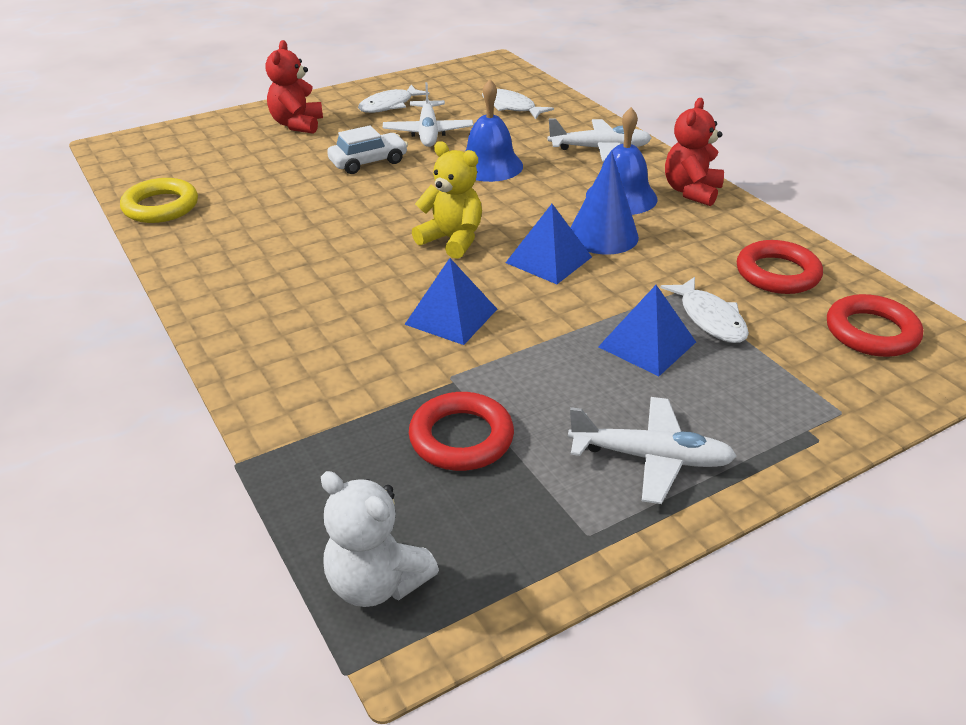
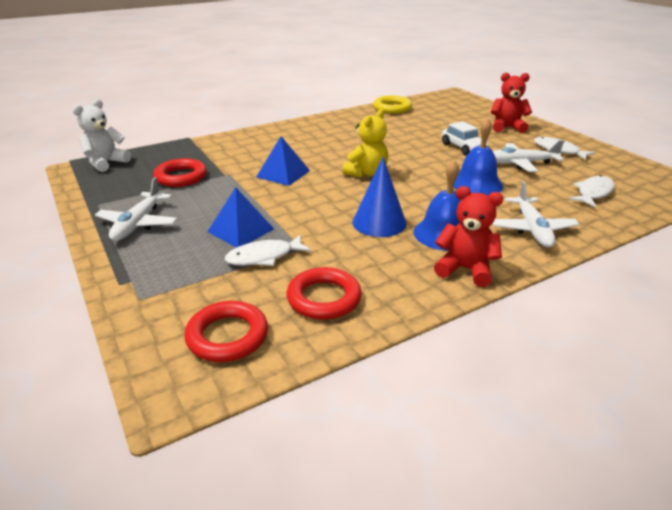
camera: 90 degrees right, 5 degrees down
(549, 260) = (344, 202): blue pyramid -> none

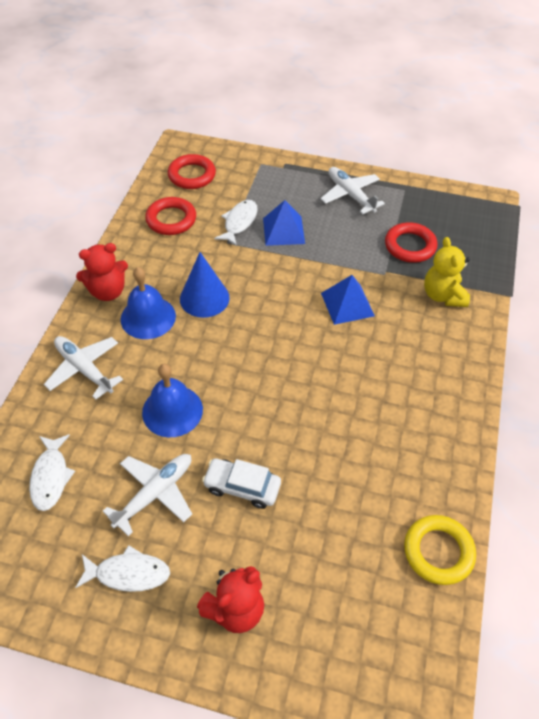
camera: 135 degrees right, 20 degrees up
(106, 163) = (489, 221): white teddy bear -> none
(366, 173) = (284, 356): yellow teddy bear -> yellow teddy bear (443, 295)

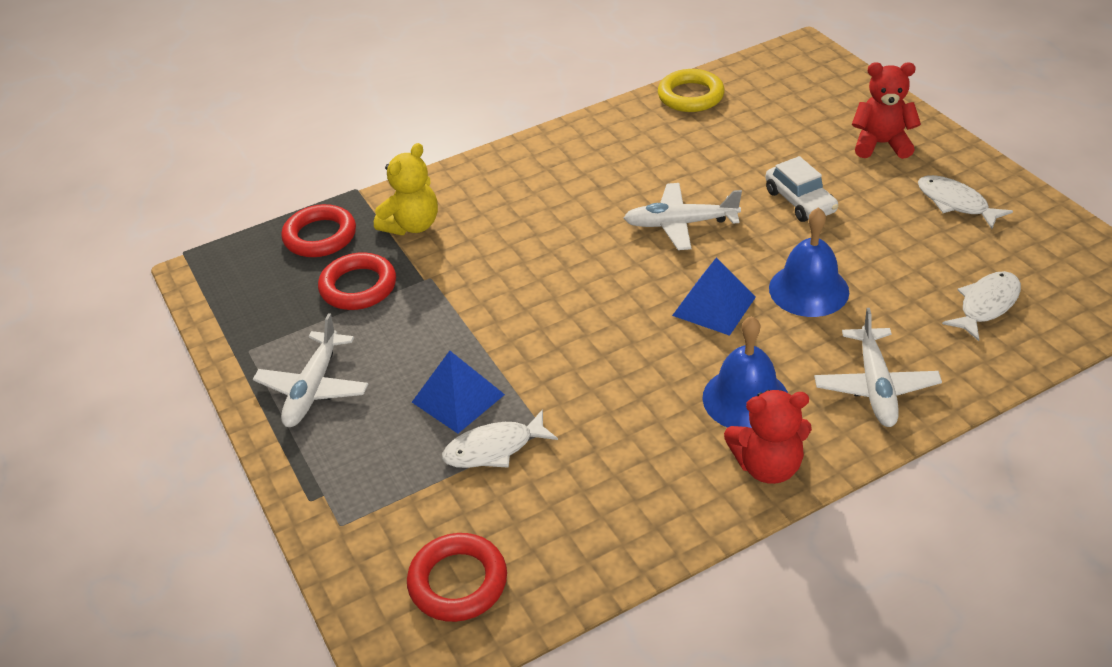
camera: 130 degrees left, 10 degrees down
(108, 291) = (767, 466): red teddy bear -> red teddy bear turned 150 degrees clockwise
(154, 494) = (887, 238): white plane -> white plane (681, 224)
(171, 219) = (576, 520): red ring -> red ring (320, 236)
(204, 298) = (654, 378): blue cone -> none
(347, 304) = (512, 274): blue pyramid -> blue pyramid (714, 306)

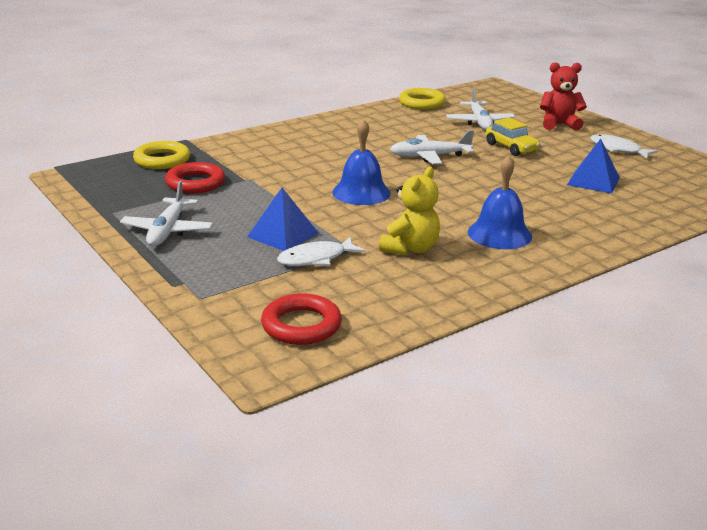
camera: 10 degrees left, 15 degrees down
(320, 236) = (162, 160): red ring -> yellow ring
(412, 225) = (232, 155): yellow teddy bear -> yellow teddy bear (410, 249)
(714, 306) = (464, 192): blue pyramid -> blue pyramid (593, 181)
(767, 466) = (525, 265): red teddy bear -> none
(800, 201) = (511, 148): white car -> yellow car
(808, 289) = (529, 185): blue bell -> blue bell (361, 192)
(875, 386) = (590, 228): white plane -> white plane (479, 122)
(986, 305) = (654, 192): white fish -> none

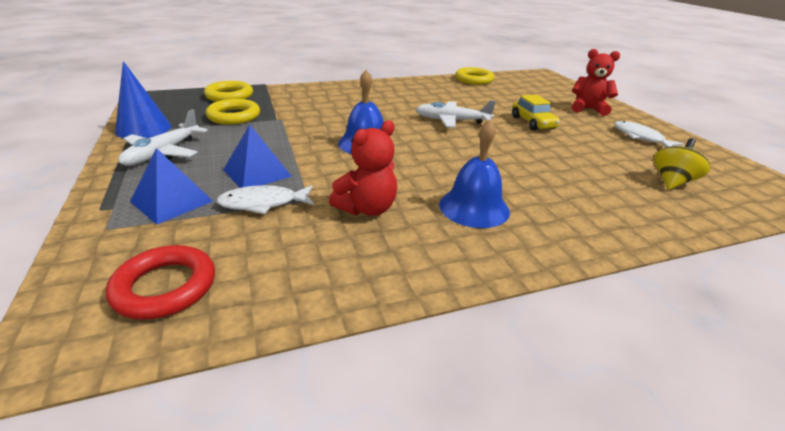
camera: 15 degrees right, 5 degrees up
(113, 210) = (143, 128): none -> blue cone
(195, 183) = (234, 116): red ring -> yellow ring
(410, 249) = (367, 208): yellow teddy bear -> red teddy bear
(479, 122) = (515, 99): white plane -> none
(593, 181) = (603, 164): blue pyramid -> blue pyramid (171, 201)
(654, 188) = (672, 182): none -> yellow spinning top

